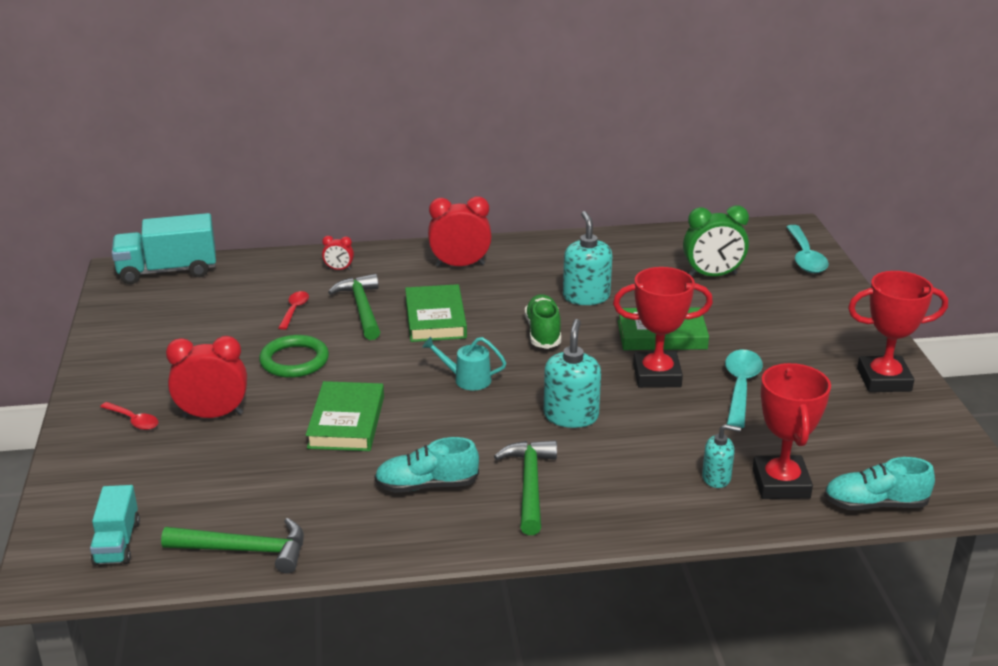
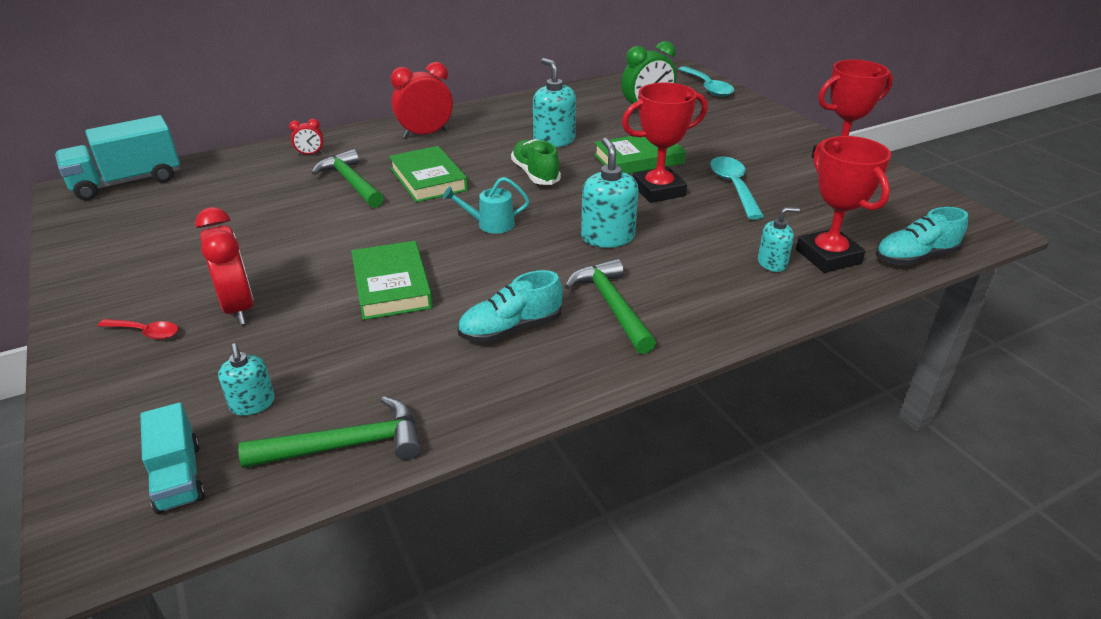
camera: 20 degrees left, 5 degrees up
(190, 500) = (252, 404): none -> turquoise soap dispenser
(213, 415) = (239, 308): red clock -> red clock turned 90 degrees clockwise
(294, 310) = (282, 195): red spoon -> none
(294, 360) = (305, 239): green ring -> none

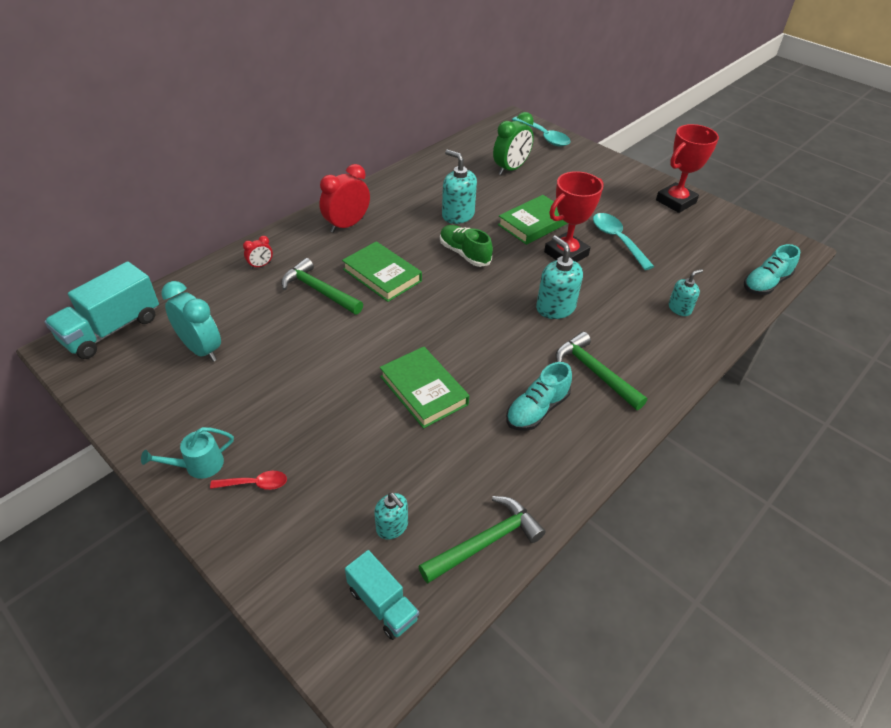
camera: 20 degrees left, 10 degrees up
(194, 211) = (201, 349): none -> turquoise clock
(239, 308) = (316, 441): red clock -> none
(490, 224) = (461, 313): turquoise watering can -> turquoise watering can (198, 465)
(828, 256) = (712, 294): red trophy -> none

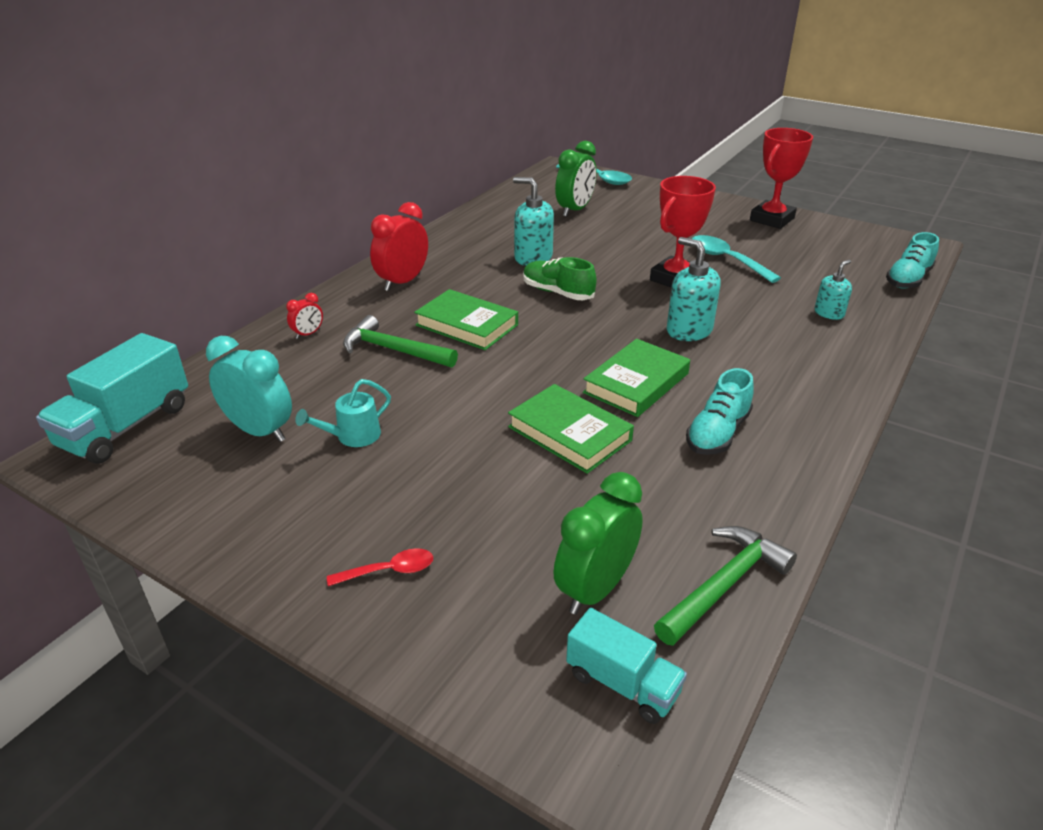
camera: 10 degrees left, 10 degrees down
(198, 465) = (301, 562): turquoise watering can -> turquoise watering can (352, 436)
(392, 526) = (595, 589): turquoise soap dispenser -> green clock
(534, 223) = (625, 256): green book -> green book (636, 383)
(595, 372) = (766, 386): green hammer -> none

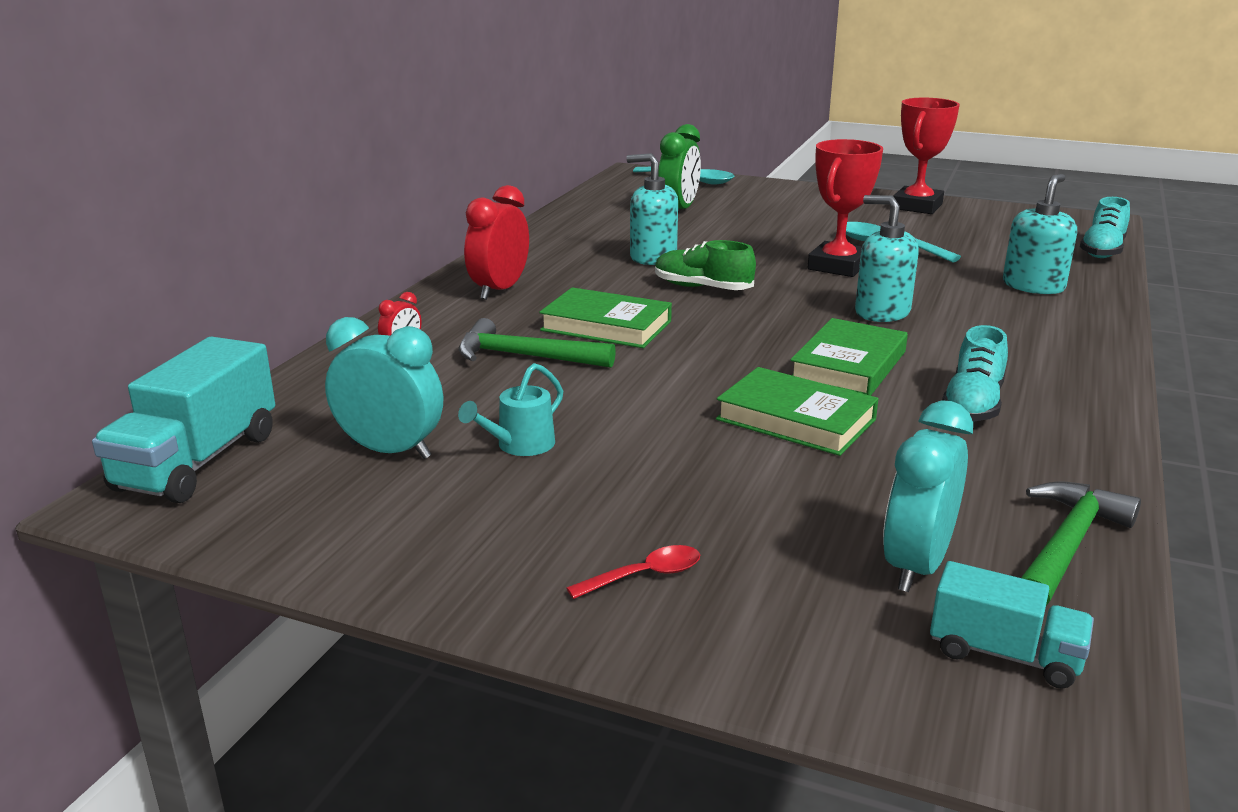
camera: 10 degrees left, 10 degrees down
(595, 589) = (916, 566): green clock -> turquoise clock
(829, 313) = (1033, 286): turquoise soap dispenser -> turquoise soap dispenser, size x1.65

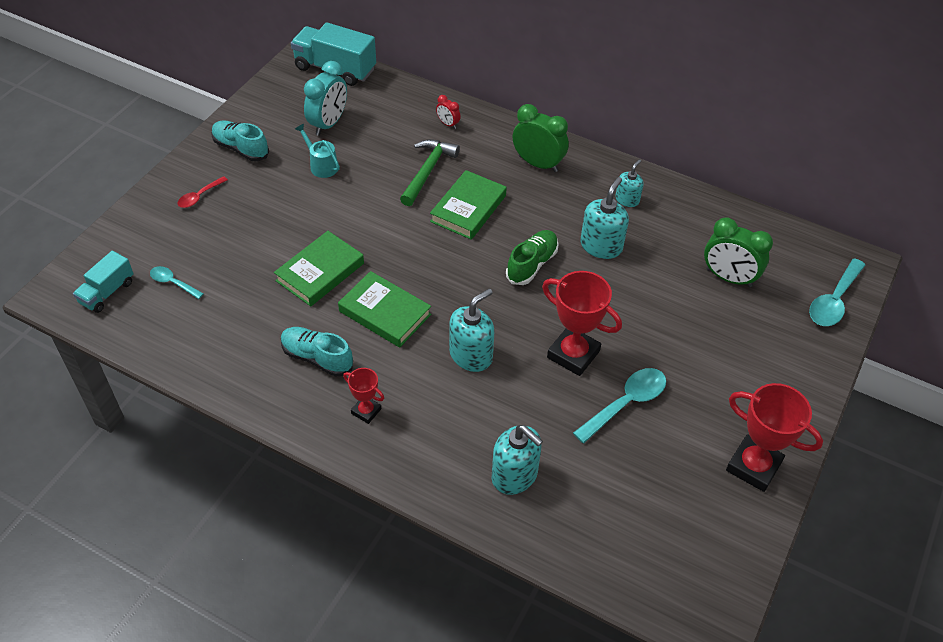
camera: 95 degrees right, 25 degrees up
(499, 290) = (538, 164): red clock -> green clock
(564, 247) = (627, 199): none -> turquoise soap dispenser
(645, 575) = (199, 196): red spoon -> red spoon turned 60 degrees clockwise
(916, 566) = (173, 283): turquoise clock -> turquoise spoon
(1031, 364) = (366, 411): none -> red trophy
(1066, 546) = (166, 342): green hammer -> none
(1102, 251) = (606, 576): turquoise shoe -> turquoise shoe (241, 148)

